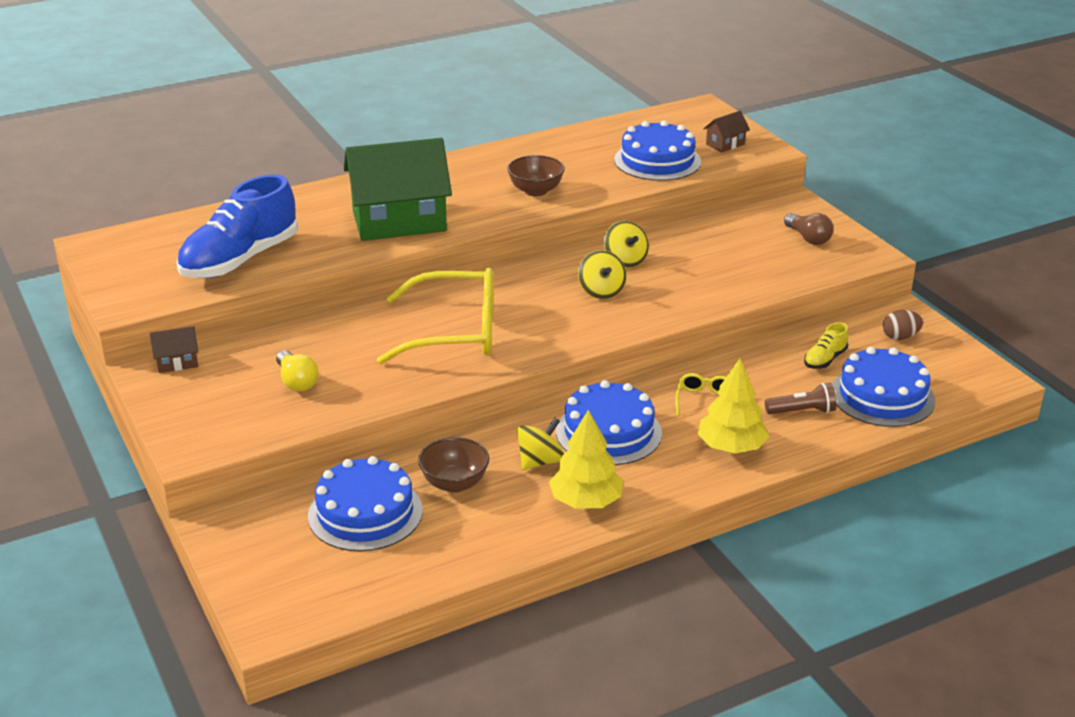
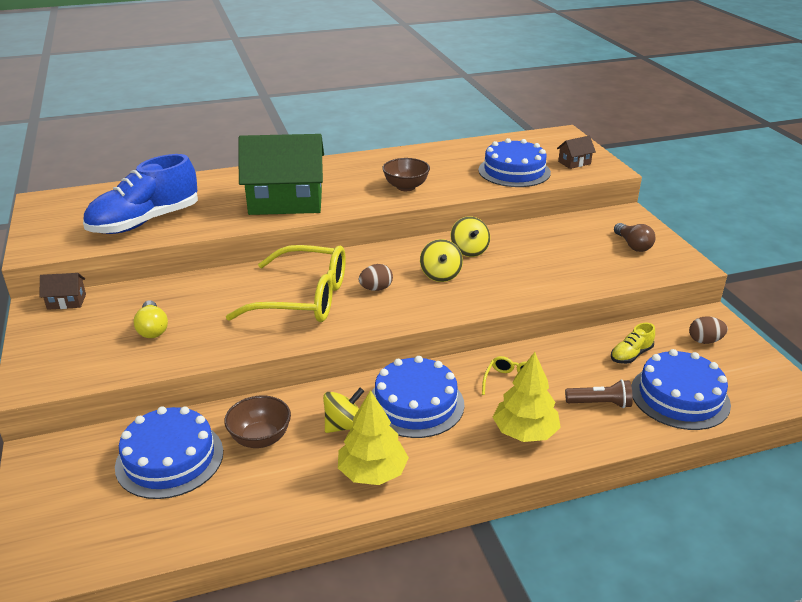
camera: 10 degrees right, 0 degrees up
(533, 314) = (376, 289): none -> brown egg

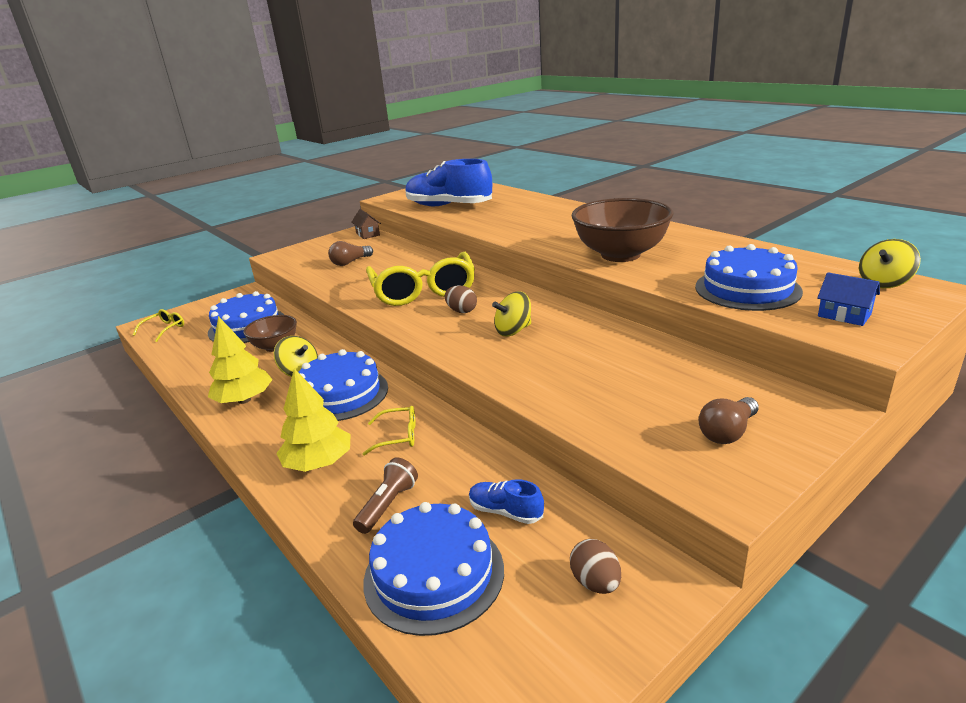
camera: 70 degrees right, 5 degrees down
(77, 548) = (164, 329): none -> yellow glasses
(152, 329) = (350, 262): yellow light bulb -> brown light bulb
(286, 202) = (528, 227): green house -> none
(406, 187) = (620, 255): brown bowl -> brown bowl, size x1.80
(469, 250) = (578, 332): yellow spinning top -> yellow spinning top (884, 283)
(574, 163) = (844, 315): brown house -> blue house
(600, 403) = (388, 505): brown flashlight -> brown flashlight turned 135 degrees counterclockwise
(631, 355) = (505, 512): yellow shoe -> blue shoe

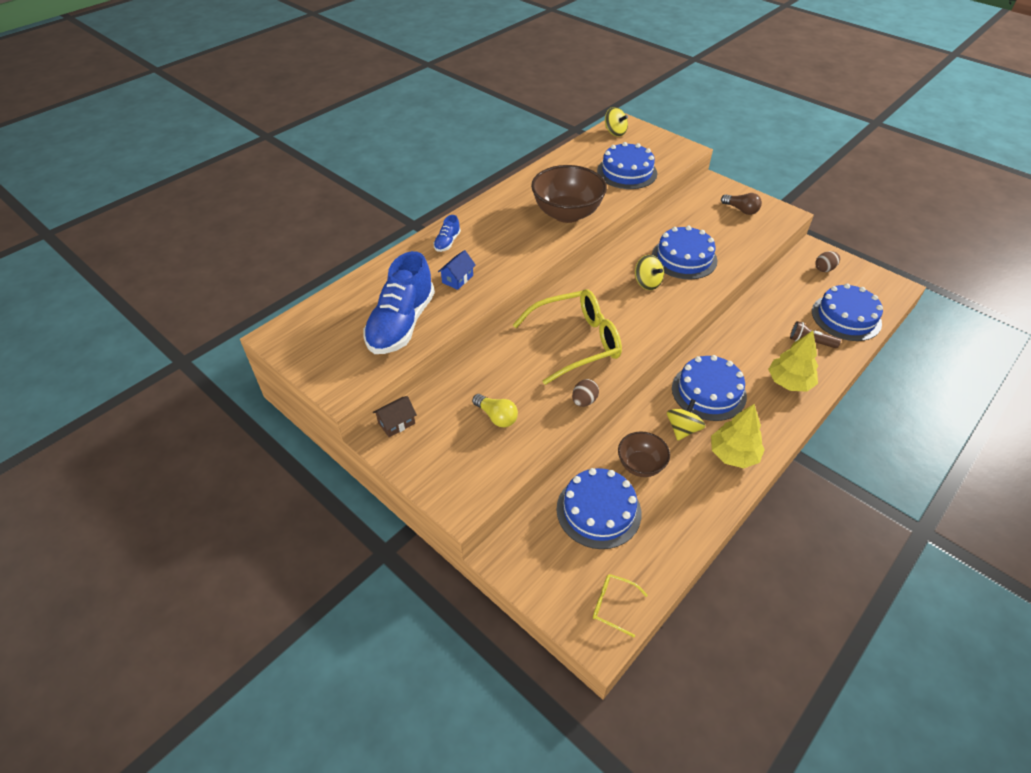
camera: 100 degrees left, 20 degrees up
(350, 262) = (496, 417): brown light bulb -> yellow light bulb
(398, 436) = (748, 349): yellow glasses -> none
(461, 311) = (617, 313): brown egg -> brown egg (584, 401)
(505, 512) = (795, 297): blue shoe -> blue shoe (447, 242)
(567, 360) = (684, 258): none -> blue cake
(844, 315) = (659, 150): blue house -> blue house (457, 279)

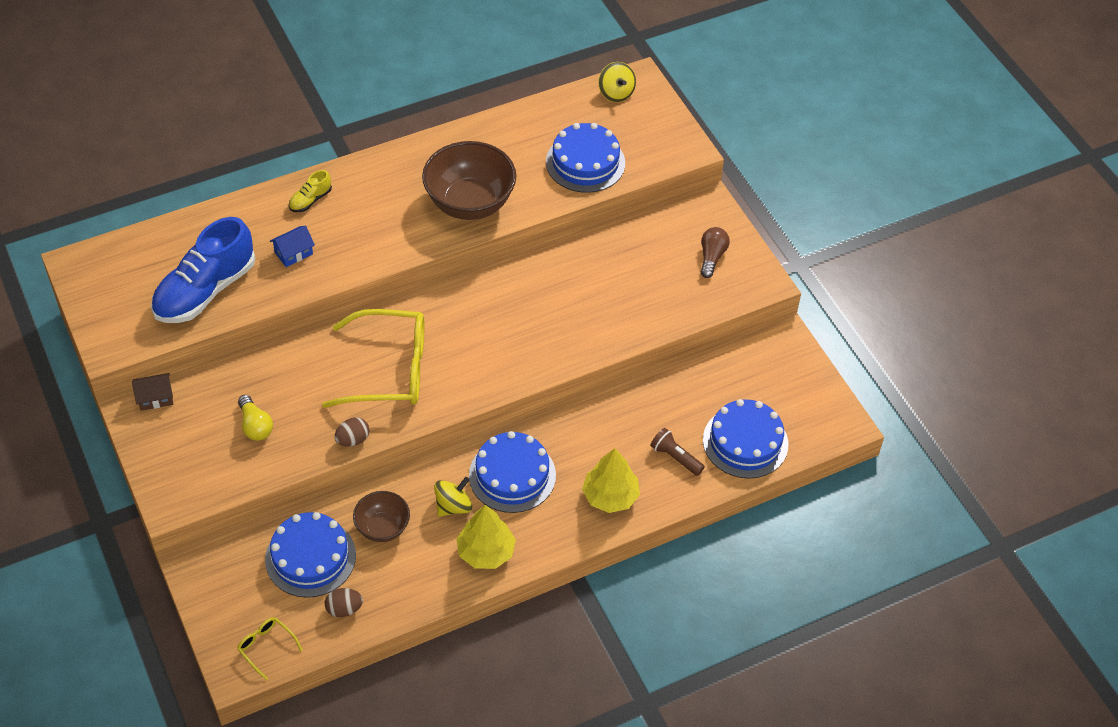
camera: 20 degrees right, 5 degrees up
(447, 242) = (310, 200): blue shoe -> yellow shoe
(647, 283) = (519, 322): yellow spinning top -> none
(684, 258) = (587, 303): blue cake -> none
(741, 210) = (712, 257): brown light bulb -> brown light bulb turned 135 degrees counterclockwise
(824, 269) = (775, 370): brown egg -> brown egg (344, 609)

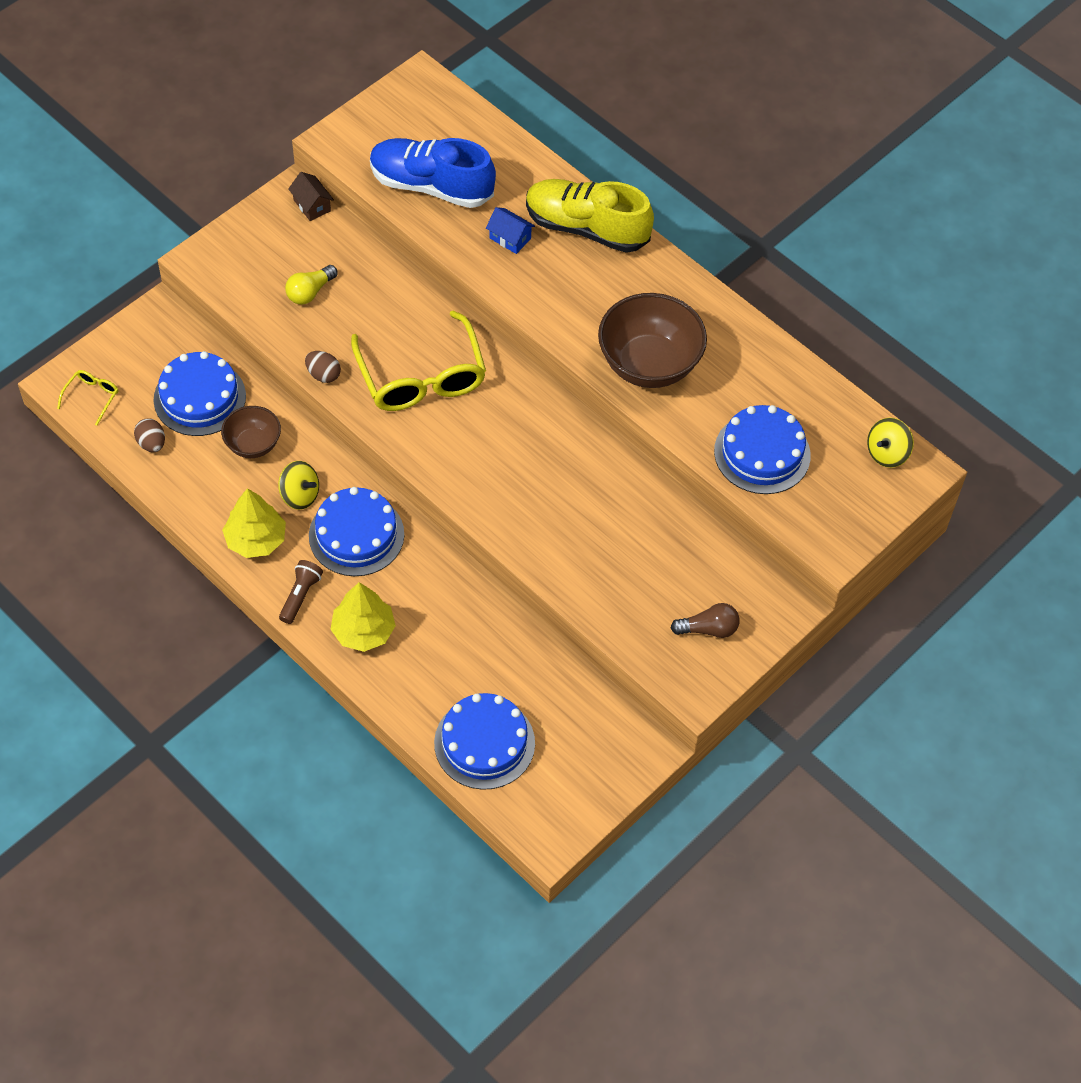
camera: 70 degrees right, 5 degrees up
(310, 200) = (586, 228): yellow shoe -> yellow shoe, size x2.31
(675, 457) = (437, 679): brown flashlight -> brown flashlight (300, 596)

